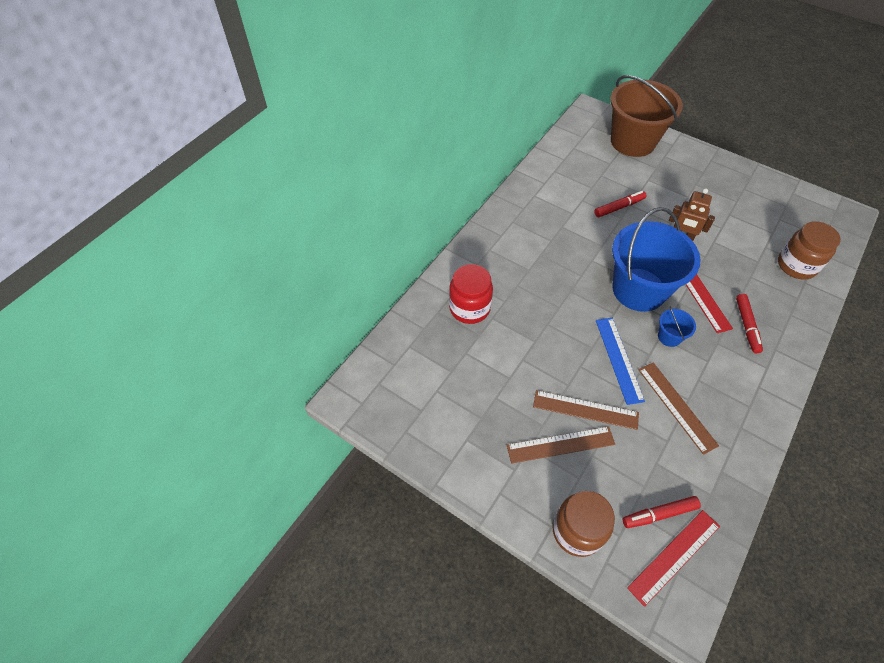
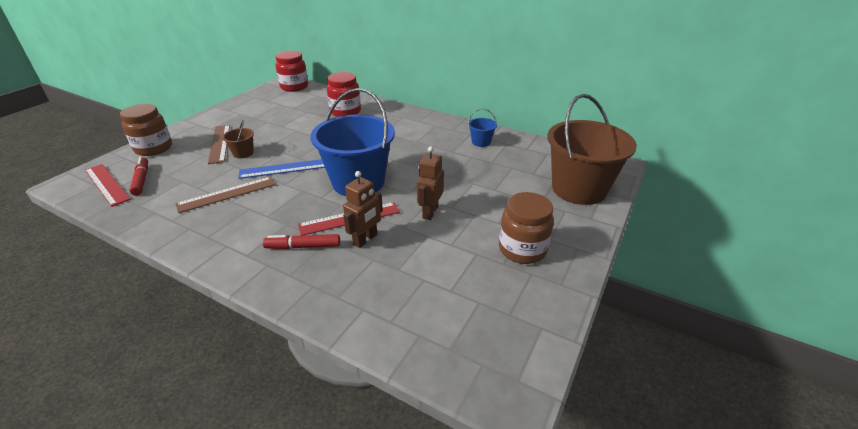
camera: 85 degrees right, 20 degrees down
(371, 380) = (294, 87): none -> red jar
(585, 409) = (243, 153): brown ruler -> brown bucket
(619, 207) = (467, 176): red marker -> none
(669, 337) = (300, 195): blue bucket -> blue bucket (481, 142)
(728, 282) = (365, 240): none -> brown robot
(796, 265) = (392, 305): brown jar -> brown jar (522, 249)

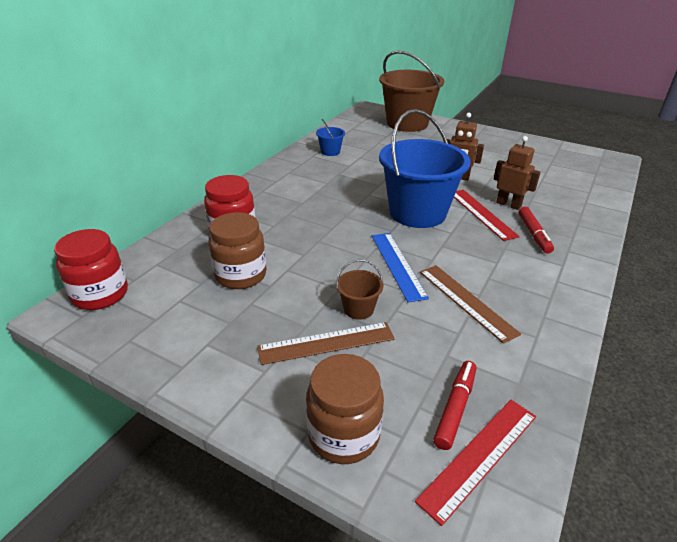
camera: 90 degrees left, 0 degrees up
(141, 180) = (455, 408): red marker -> red marker turned 135 degrees clockwise
(522, 249) = (490, 147): brown jar -> brown jar (240, 275)

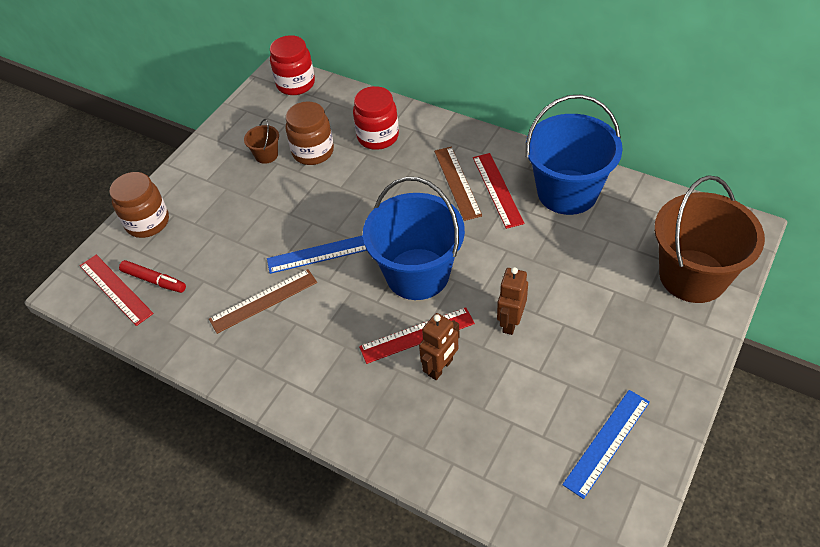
camera: 95 degrees right, 15 degrees up
(323, 176) = (497, 189): none -> red ruler
(326, 343) = (227, 209): brown ruler -> brown ruler (457, 182)
(330, 152) = (567, 192): blue bucket -> blue bucket, size x2.41
(358, 309) = (262, 227): brown bucket -> brown bucket (266, 155)
(533, 234) = (372, 380): red marker -> none
(539, 154) = (607, 442): none -> blue ruler

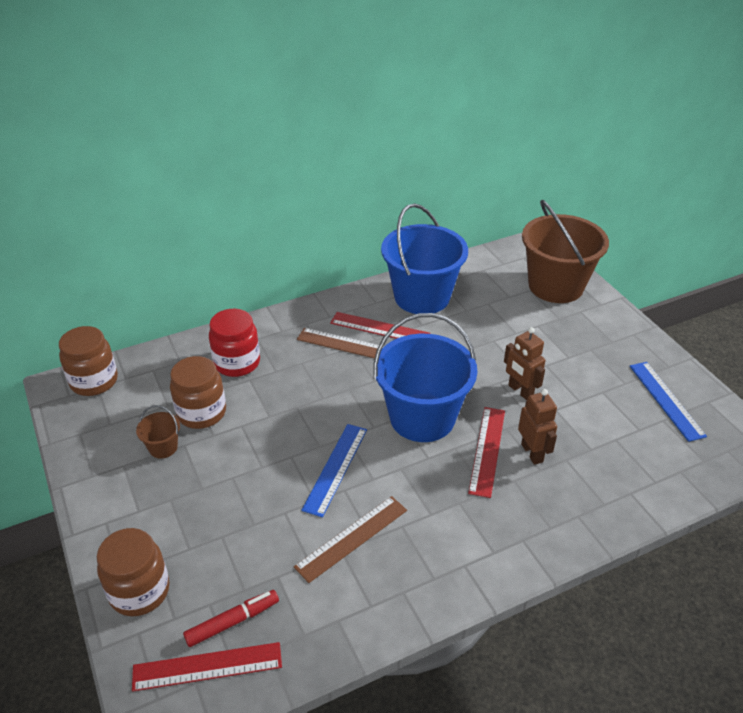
camera: 60 degrees left, 10 degrees down
(263, 300) = (352, 538): brown ruler -> brown ruler turned 45 degrees clockwise
(296, 84) = (94, 381): red jar -> brown jar

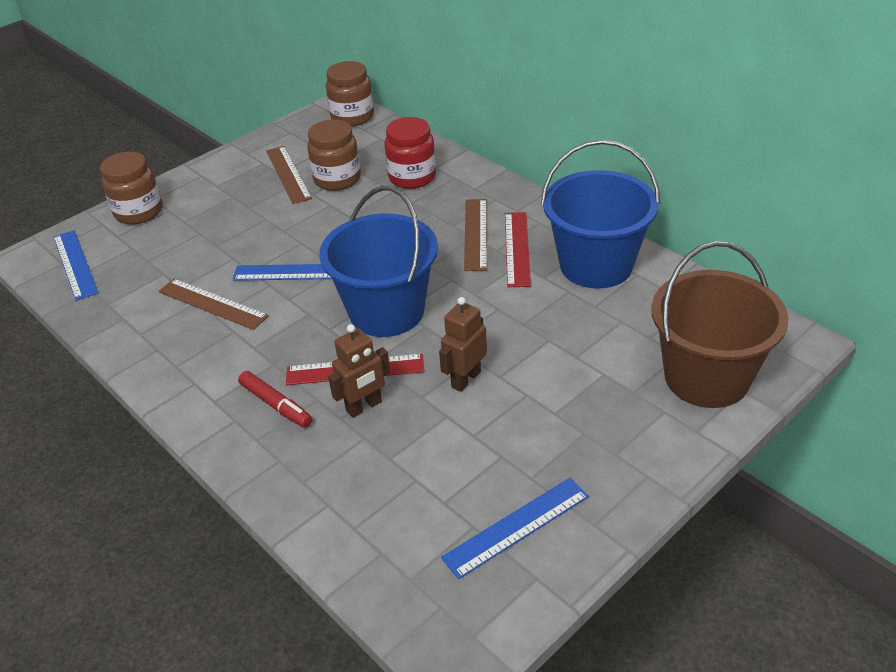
camera: 75 degrees right, 0 degrees up
(163, 447) = (288, 174): brown bucket -> brown ruler
(207, 667) = (75, 264): red ruler -> blue ruler
(232, 622) = (116, 264): red marker -> red marker (276, 405)

